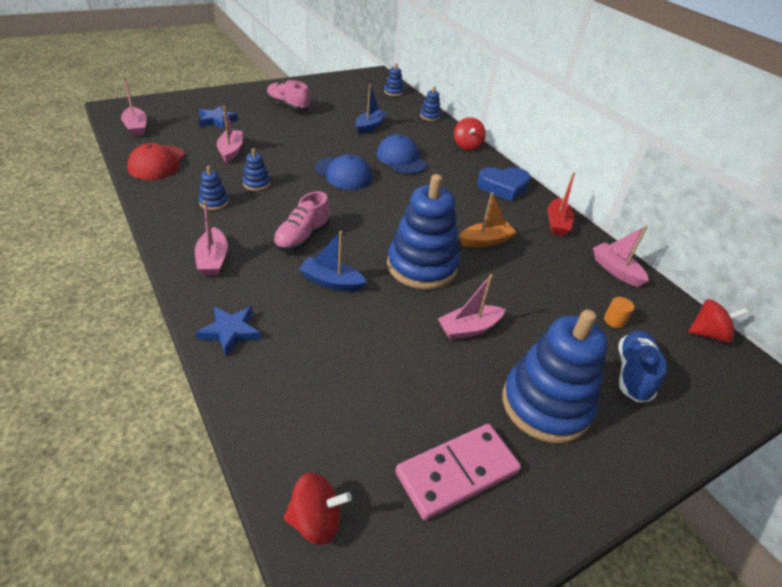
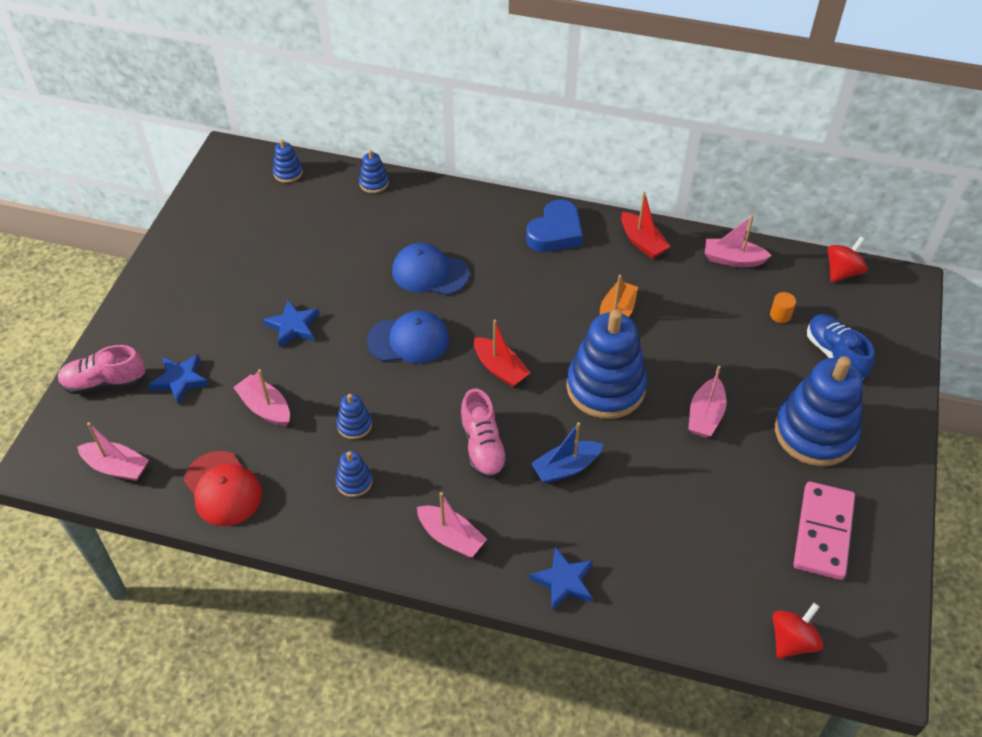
camera: 40 degrees left, 10 degrees up
(288, 106) = (216, 292): pink shoe -> pink shoe (105, 382)
(298, 135) = (293, 326): none -> blue star
(370, 126) = (340, 251): blue boat -> none
(371, 215) = (500, 369): none -> red boat
(467, 145) = (460, 199): red spinning top -> none

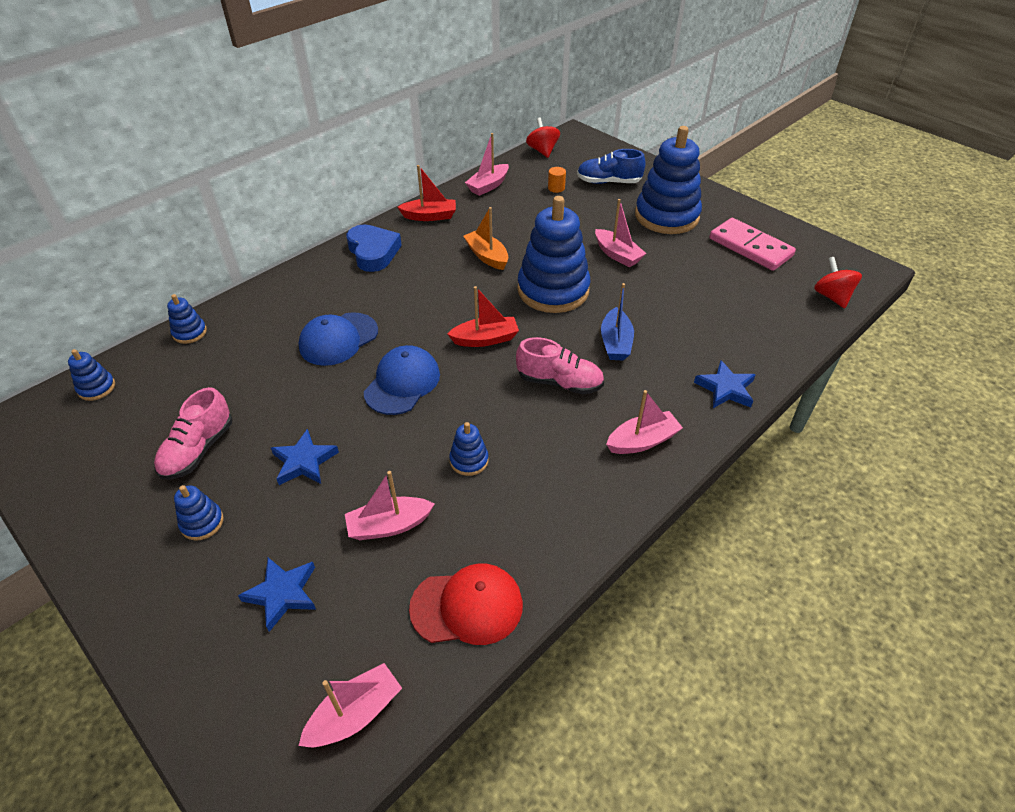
camera: 60 degrees left, 5 degrees down
(105, 382) = (211, 681): pink shoe -> pink shoe (198, 450)
(354, 481) = (536, 487): blue stacking toy -> blue stacking toy (202, 523)

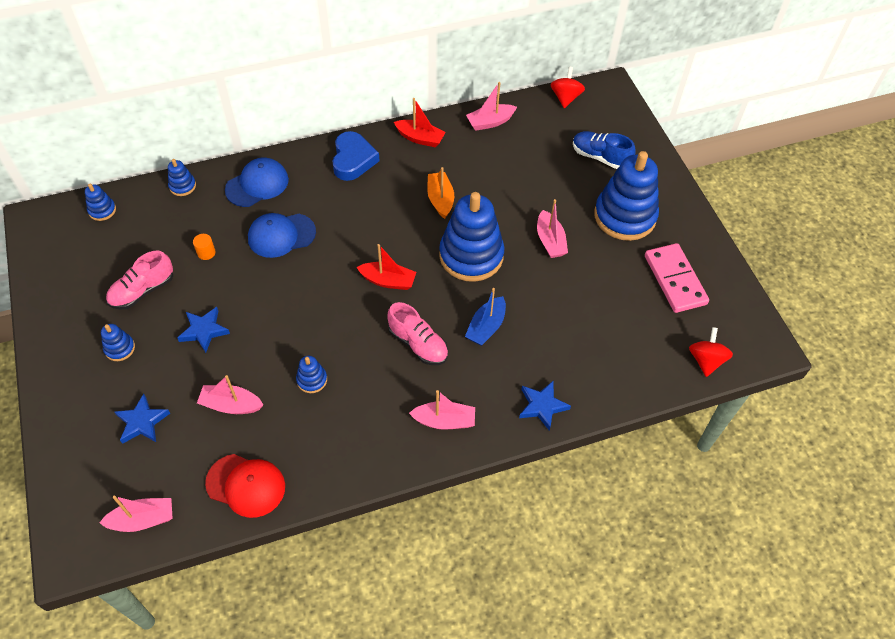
camera: 25 degrees right, 10 degrees up
(402, 383) = (304, 294): blue cap -> blue cap (257, 184)
(556, 188) = (548, 147): orange cylinder -> orange cylinder (206, 253)

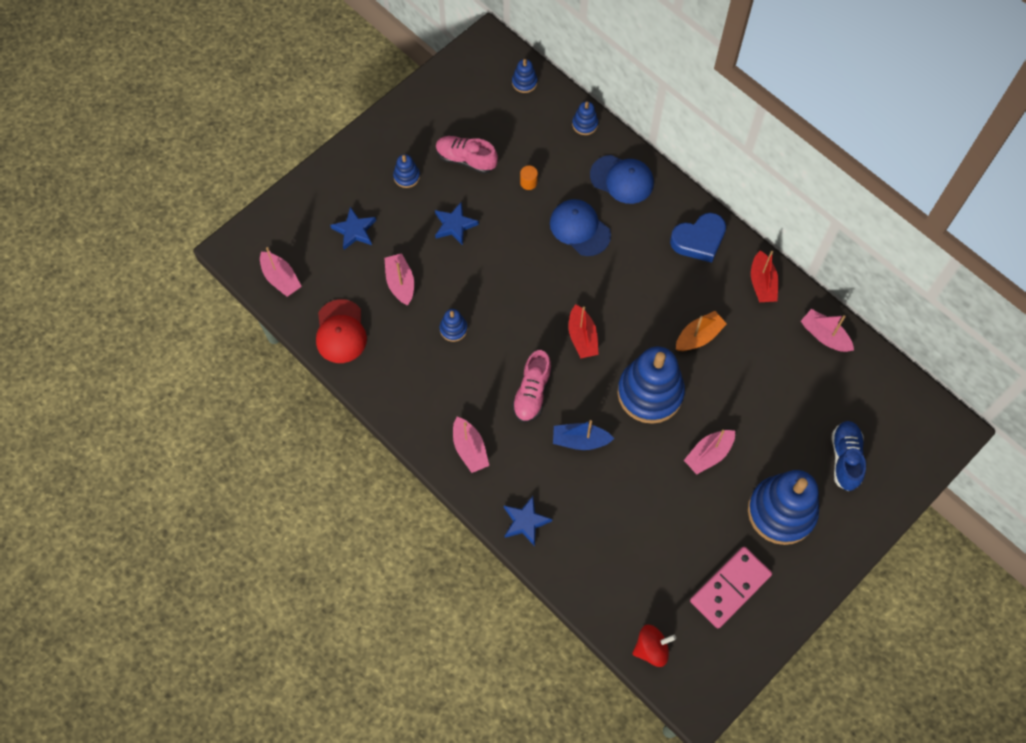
camera: 65 degrees right, 10 degrees up
(565, 98) = (906, 392): red spinning top -> none

